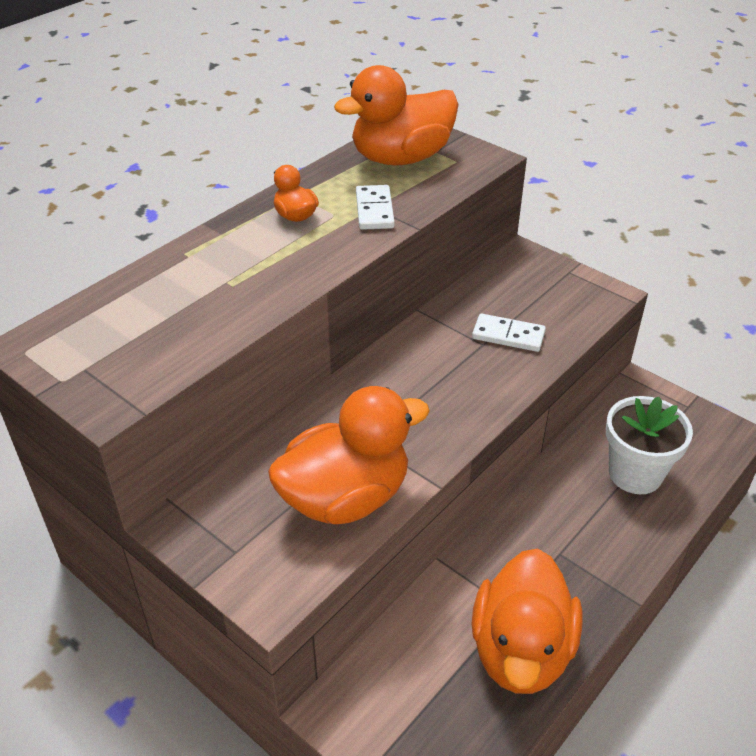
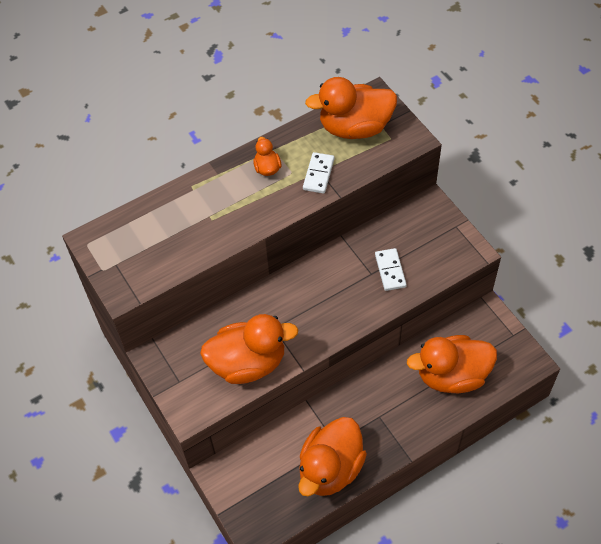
camera: 20 degrees right, 15 degrees up
(508, 335) = (390, 270): white domino -> white domino turned 45 degrees clockwise
(635, 474) = (451, 375): white flower pot -> orange duck

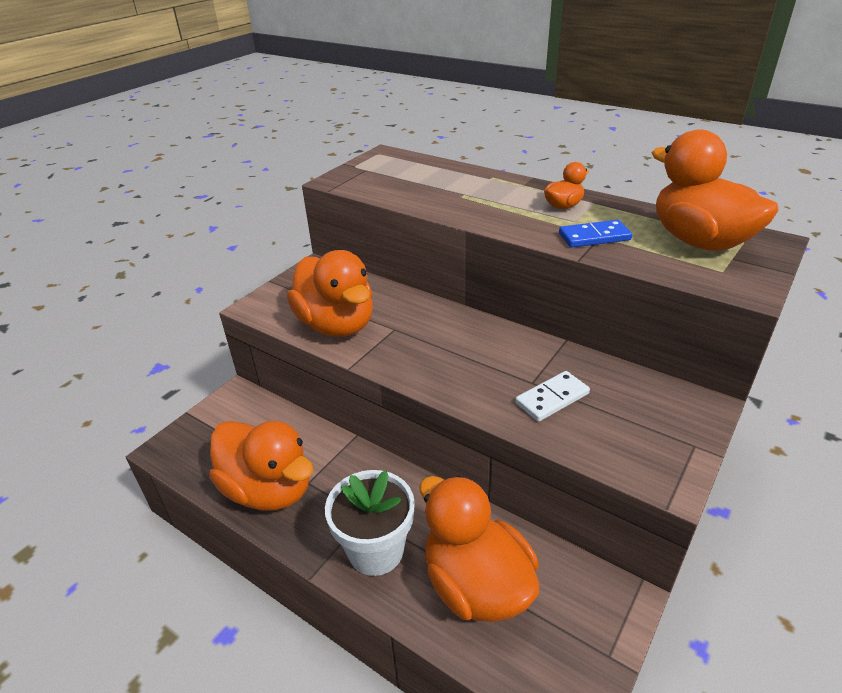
camera: 65 degrees right, 20 degrees down
(318, 174) = (594, 237): white domino -> blue domino
(330, 469) = (269, 489): orange duck -> orange duck turned 150 degrees counterclockwise
(408, 419) = (376, 550): none -> white flower pot

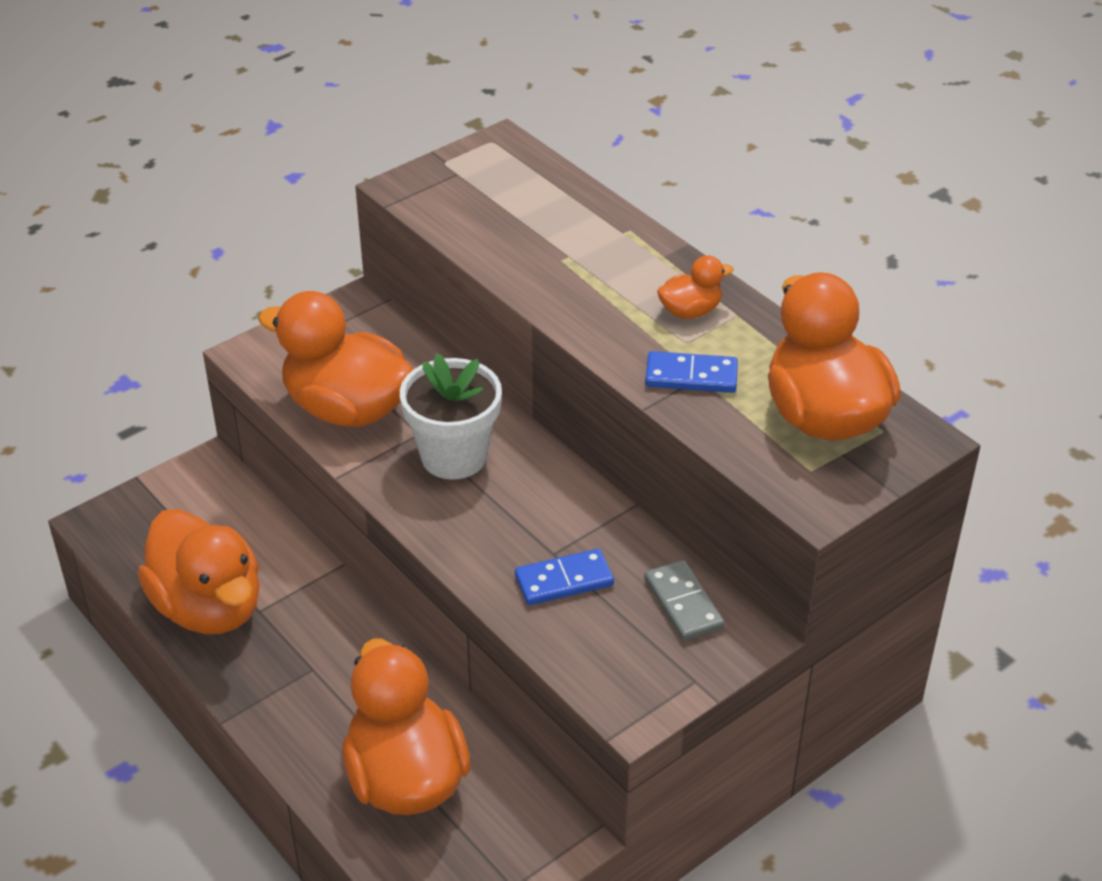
camera: 15 degrees right, 5 degrees up
(336, 325) = (347, 409): orange duck -> orange duck turned 135 degrees clockwise
(376, 550) = (308, 712): white flower pot -> white flower pot (454, 456)
(552, 398) = (564, 581): white domino -> blue domino
(644, 394) = (683, 603): none -> grey domino

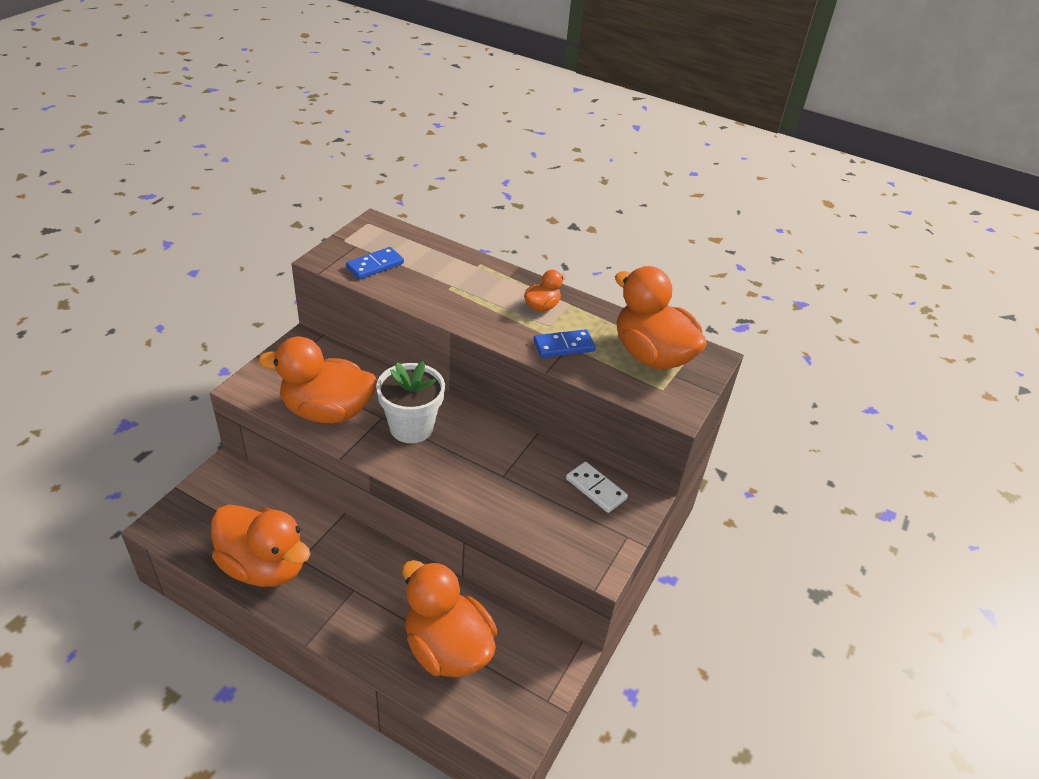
camera: 25 degrees left, 0 degrees up
(564, 581) = (518, 492): blue domino -> blue domino (375, 265)
(683, 603) = (595, 489): grey domino -> white domino

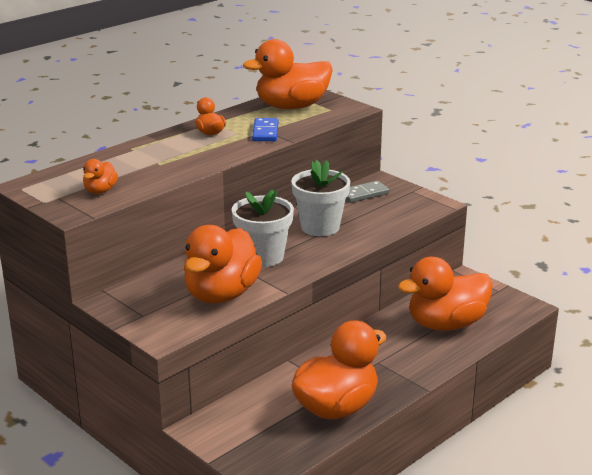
camera: 70 degrees left, 15 degrees down
(375, 265) = (100, 191): blue domino -> orange duck
(494, 462) = (320, 227): none -> white flower pot
(595, 489) = (364, 194): white domino -> grey domino

